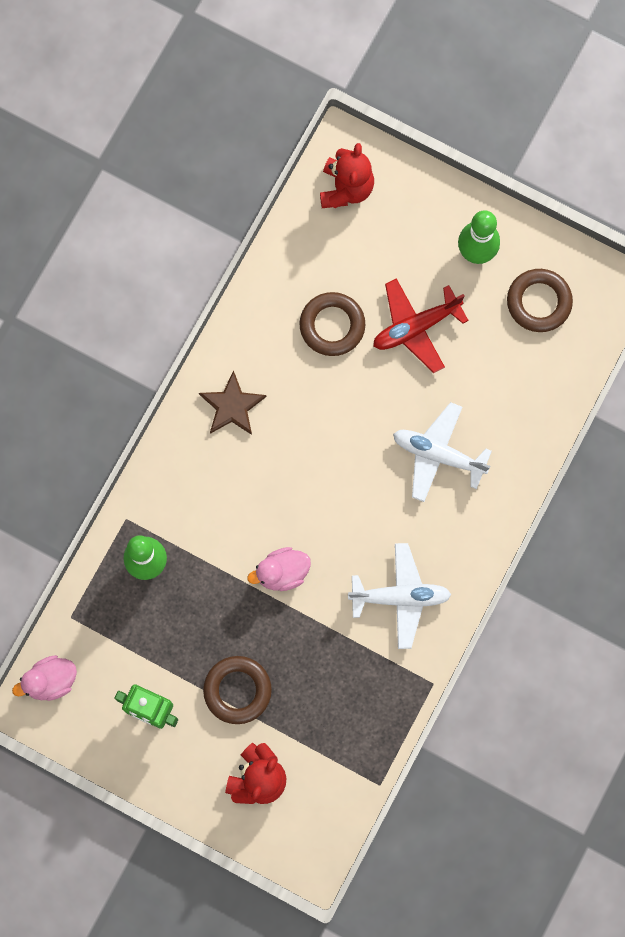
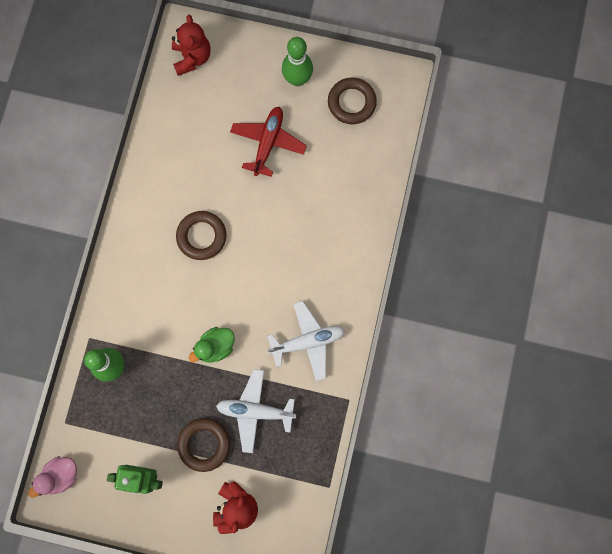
camera: 15 degrees left, 0 degrees up
(232, 406) = (148, 234): brown star -> none
(282, 572) = (215, 347): pink duck -> green duck
(332, 326) = (207, 157): brown ring -> brown ring (201, 236)
(416, 327) = (268, 143): red plane -> red plane turned 150 degrees clockwise
(438, 455) = (308, 230): white plane -> white plane (255, 411)

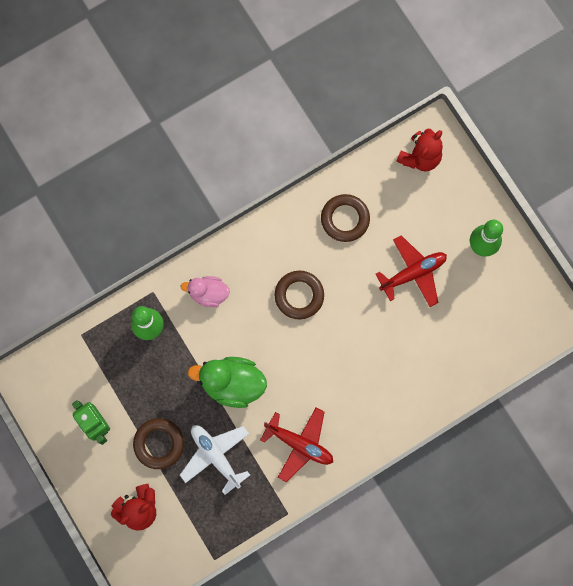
camera: 45 degrees right, 0 degrees up
(61, 475) = (44, 368): pink duck -> pink duck (208, 294)
(215, 347) = (232, 384): green duck -> green duck, size x1.59
(307, 342) = (299, 444): white plane -> red plane
(351, 103) = (504, 302): brown ring -> brown ring (345, 219)

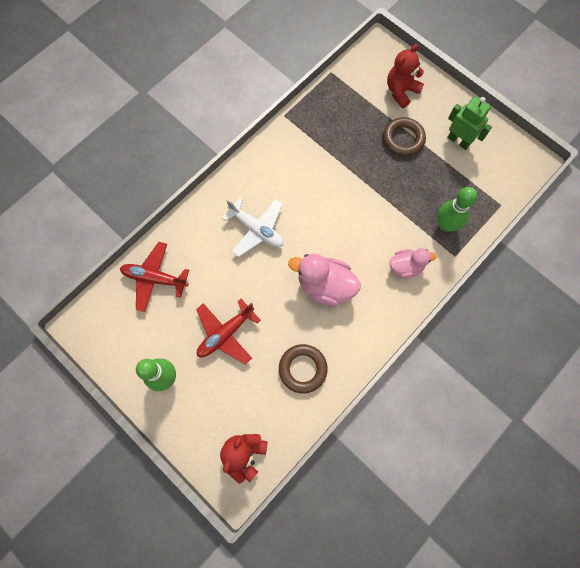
camera: 165 degrees right, 5 degrees down
(216, 456) = (354, 141): white plane -> white plane (256, 229)
(232, 384) = (359, 198): green duck -> none
(299, 295) = (325, 286): brown ring -> pink duck
(299, 444) = (289, 166): red plane -> red plane (155, 278)

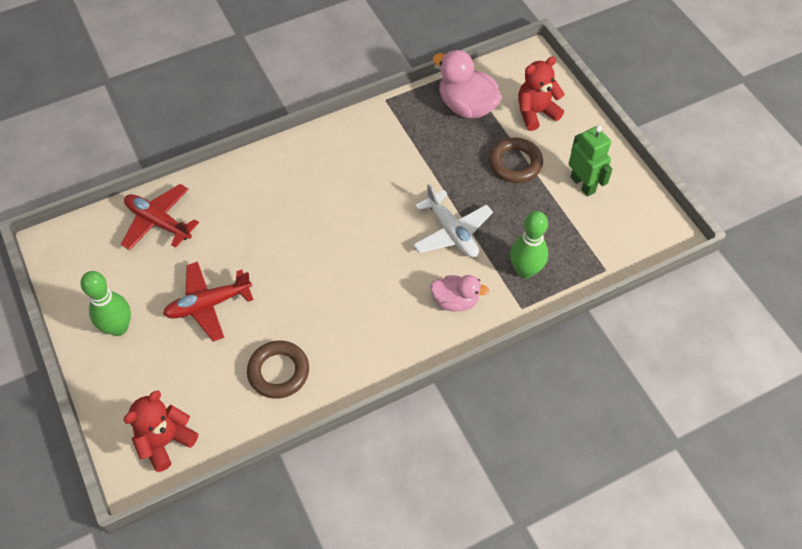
camera: 20 degrees right, 15 degrees down
(256, 229) = (297, 207): white plane -> white plane (451, 232)
(325, 286) = (348, 291): pink duck -> pink duck (466, 106)

